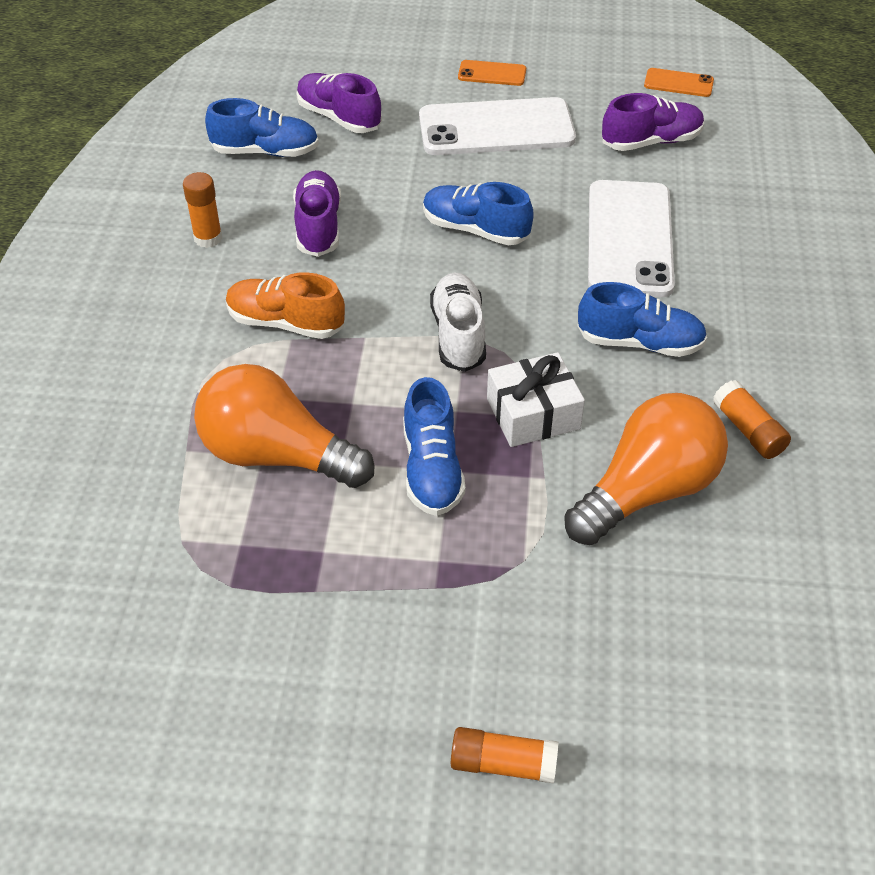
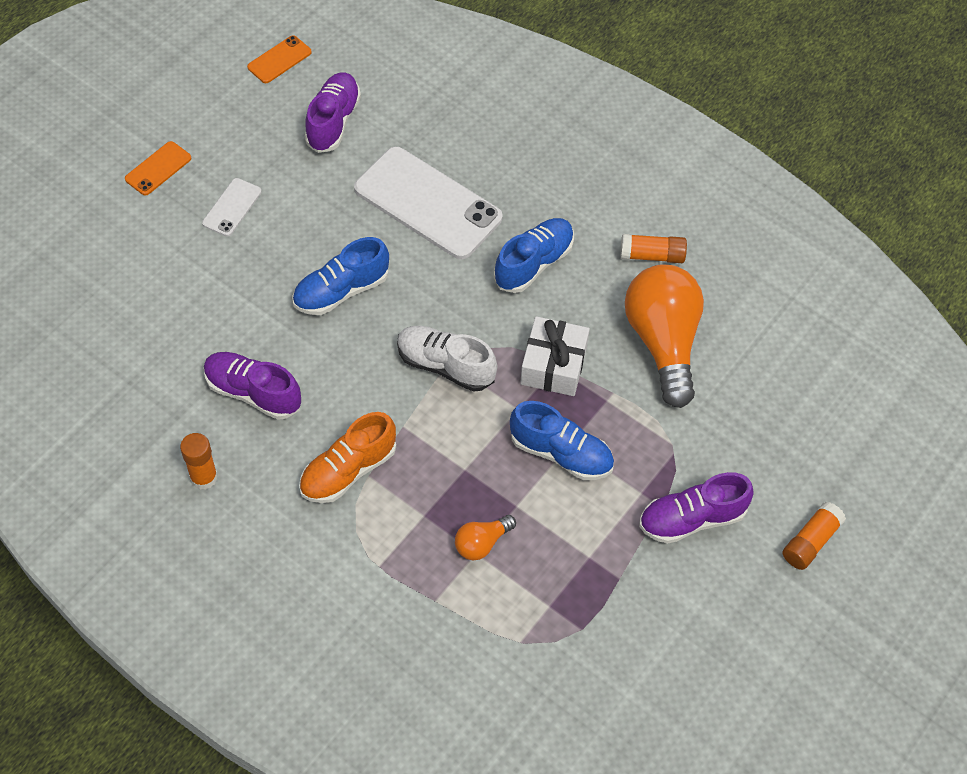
camera: 60 degrees left, 10 degrees up
(265, 151) = (123, 382): blue shoe -> none
(276, 455) = (482, 543): orange light bulb -> orange light bulb, size x0.45
(339, 117) = (122, 306): purple shoe -> purple shoe (691, 519)
(496, 128) = (232, 207): white phone -> white phone, size x0.46

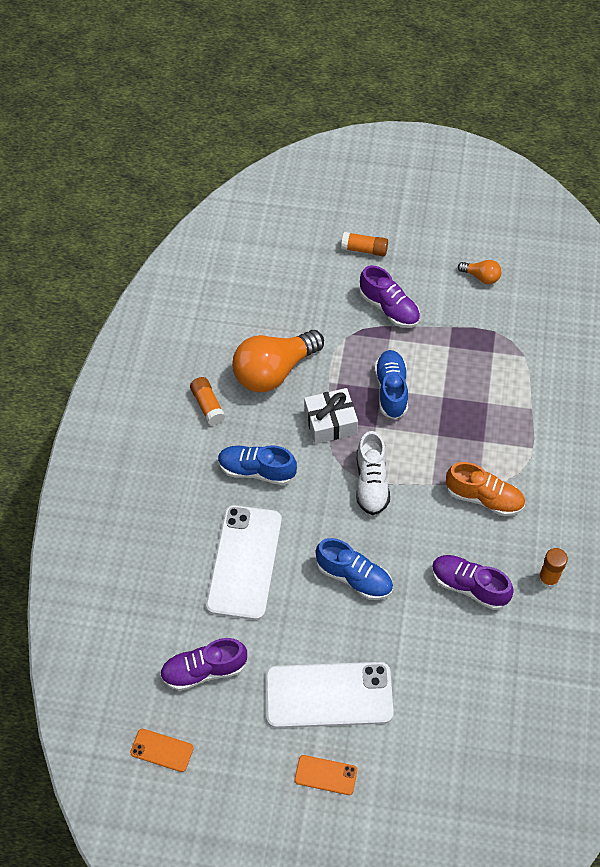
camera: 115 degrees left, 0 degrees up
(232, 207) = (329, 695): white phone -> white phone, size x2.17
(253, 392) = (469, 586): purple shoe -> purple shoe turned 120 degrees clockwise
(482, 543) = (479, 402): orange light bulb -> orange light bulb (481, 277)

